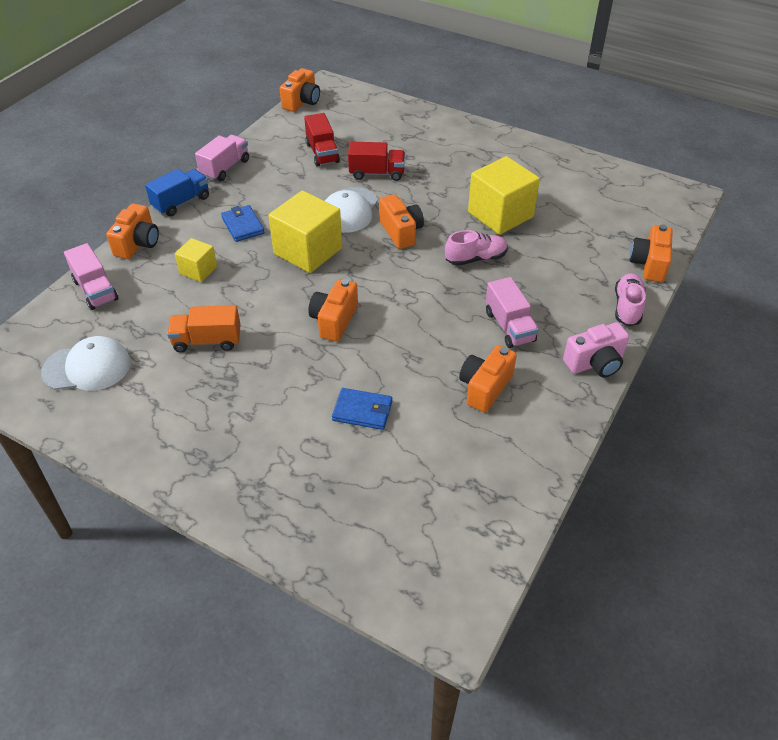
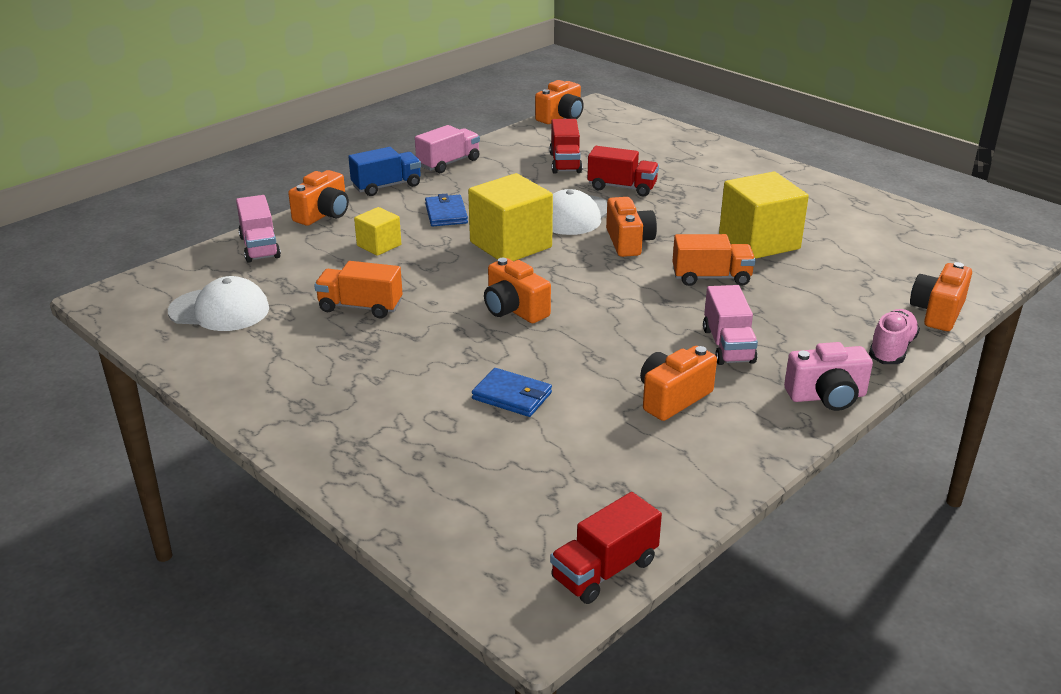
camera: 15 degrees right, 15 degrees down
(334, 320) = (514, 309): orange camera -> orange camera turned 75 degrees counterclockwise
(476, 258) = (711, 277): pink shoe -> orange truck
(488, 566) = (604, 570): none -> red truck

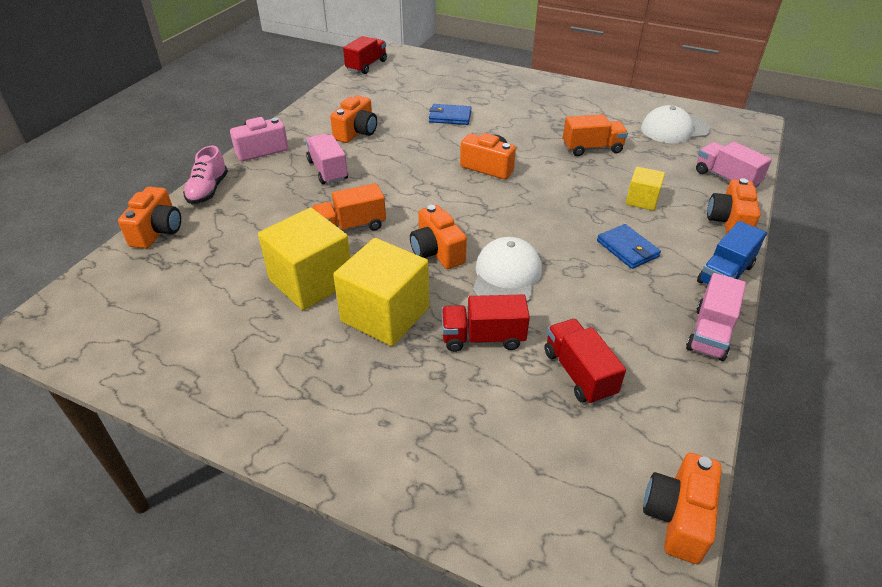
camera: 160 degrees right, 10 degrees up
(510, 245) = (538, 225): yellow cube -> yellow cube (385, 314)

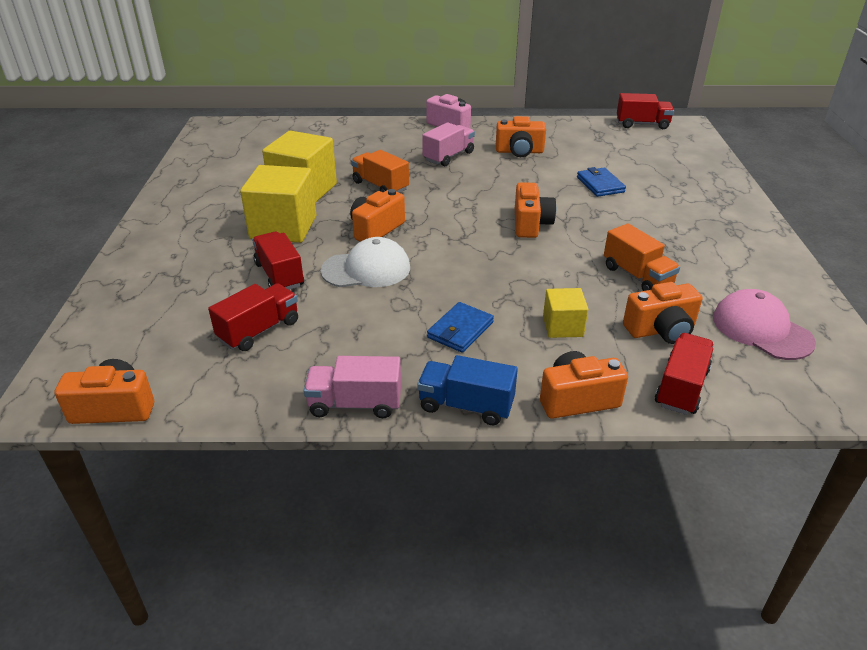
camera: 65 degrees right, 5 degrees down
(158, 231) = (321, 125): orange camera -> orange camera (661, 330)
(208, 190) = (381, 125): pink shoe -> none
(674, 129) = (761, 329): white cap -> pink cap
(726, 178) = (681, 387): pink truck -> red truck

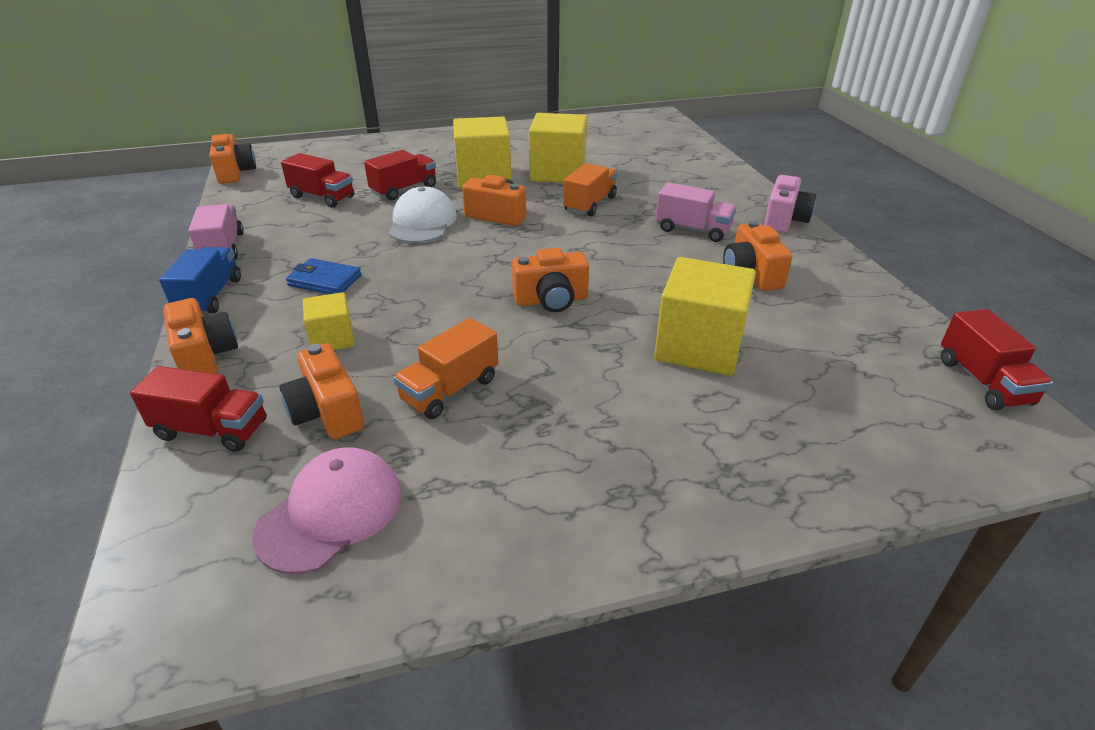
camera: 75 degrees right, 0 degrees up
(366, 269) = (422, 222): white cap -> white cap turned 150 degrees counterclockwise
(600, 184) = (699, 346): blue wallet -> yellow cube

